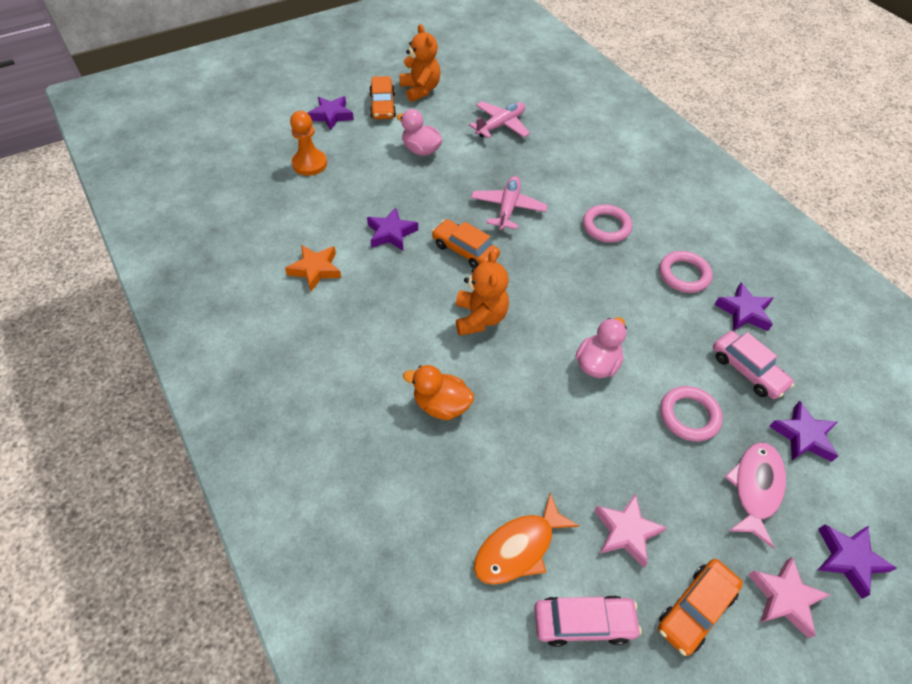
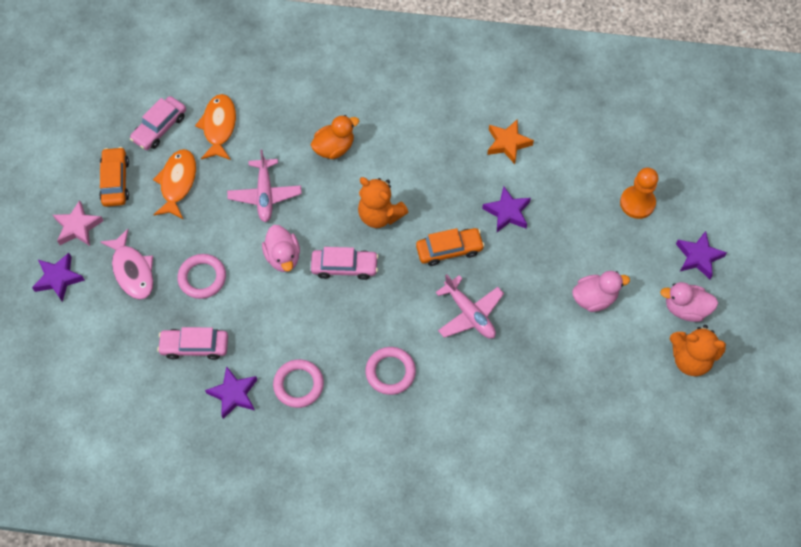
camera: 130 degrees right, 10 degrees up
(382, 106) = (685, 309): orange car -> pink duck
(500, 125) = (582, 391): pink plane -> pink plane (265, 194)
(556, 311) = (344, 267): none -> pink car
(626, 531) = (177, 183): pink star -> orange fish
(803, 436) = (129, 332): purple star -> none

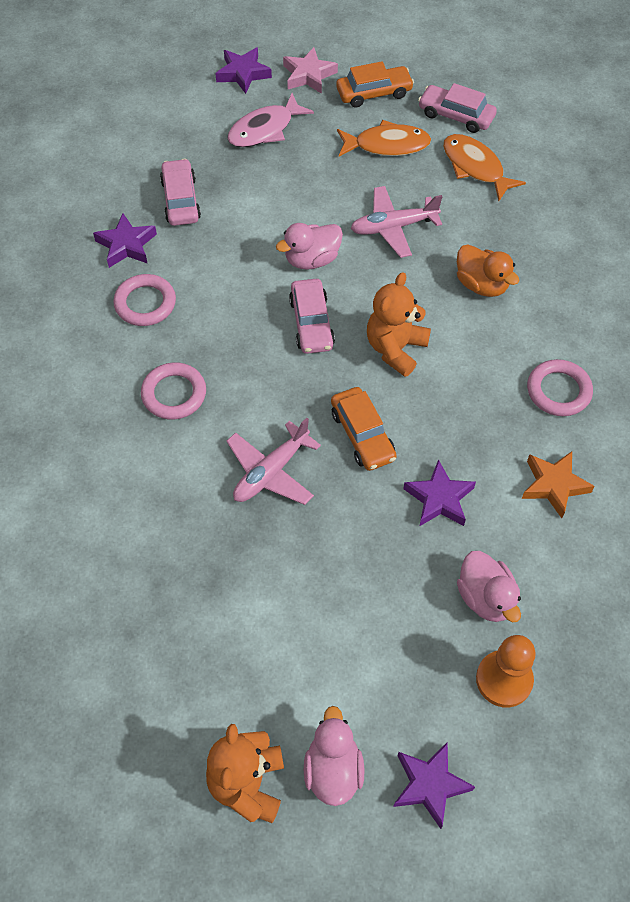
camera: 80 degrees right, 5 degrees down
(202, 278) = (268, 190): pink ring -> pink ring (558, 391)
(219, 126) = (475, 167): orange fish -> orange fish turned 120 degrees counterclockwise
(594, 298) = (325, 631): pink duck -> pink duck (486, 598)

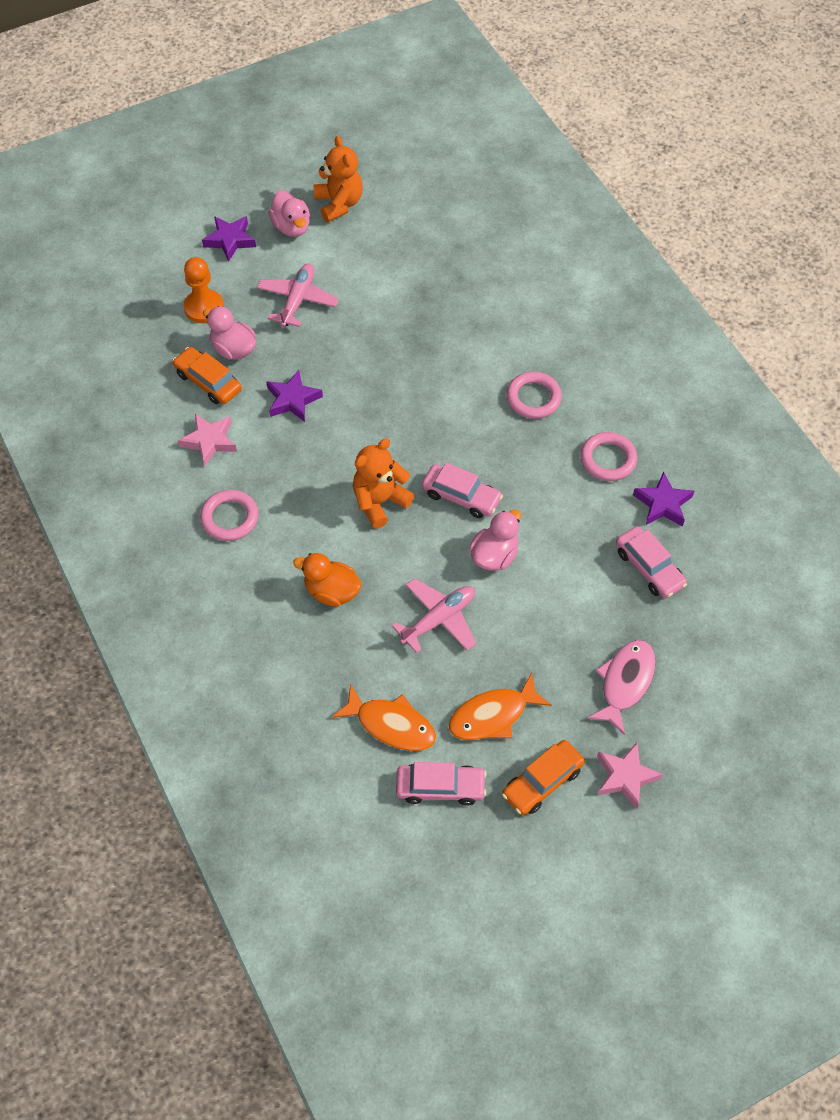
camera: 155 degrees right, 0 degrees up
(243, 73) = (695, 748): purple star -> none
(271, 472) = (425, 372): pink plane -> pink plane (297, 300)
(311, 323) = (461, 496): pink car -> pink car turned 150 degrees clockwise
(362, 435) = (372, 423): orange car -> orange car (208, 381)
(395, 349) = (380, 501): orange teddy bear -> orange teddy bear turned 135 degrees counterclockwise
(554, 485) = (209, 441): orange star -> pink star

